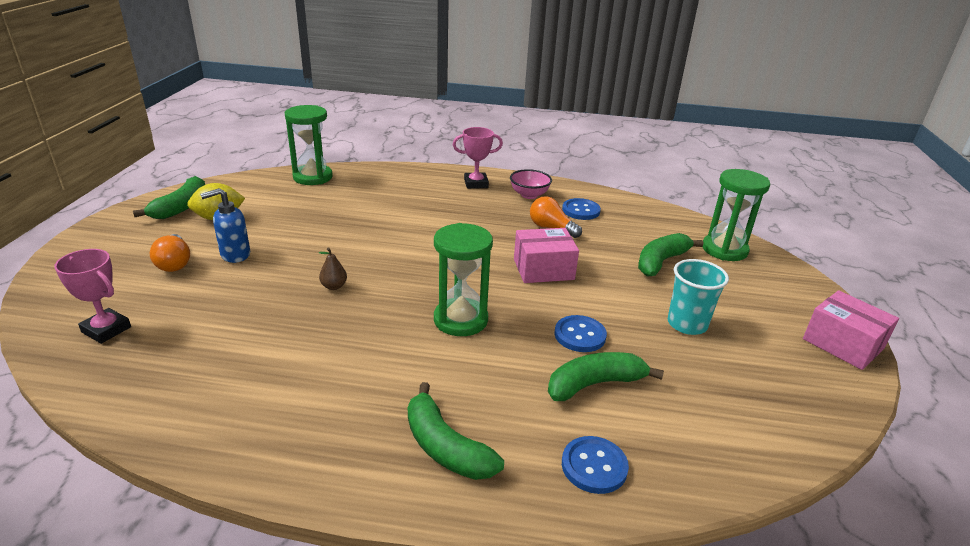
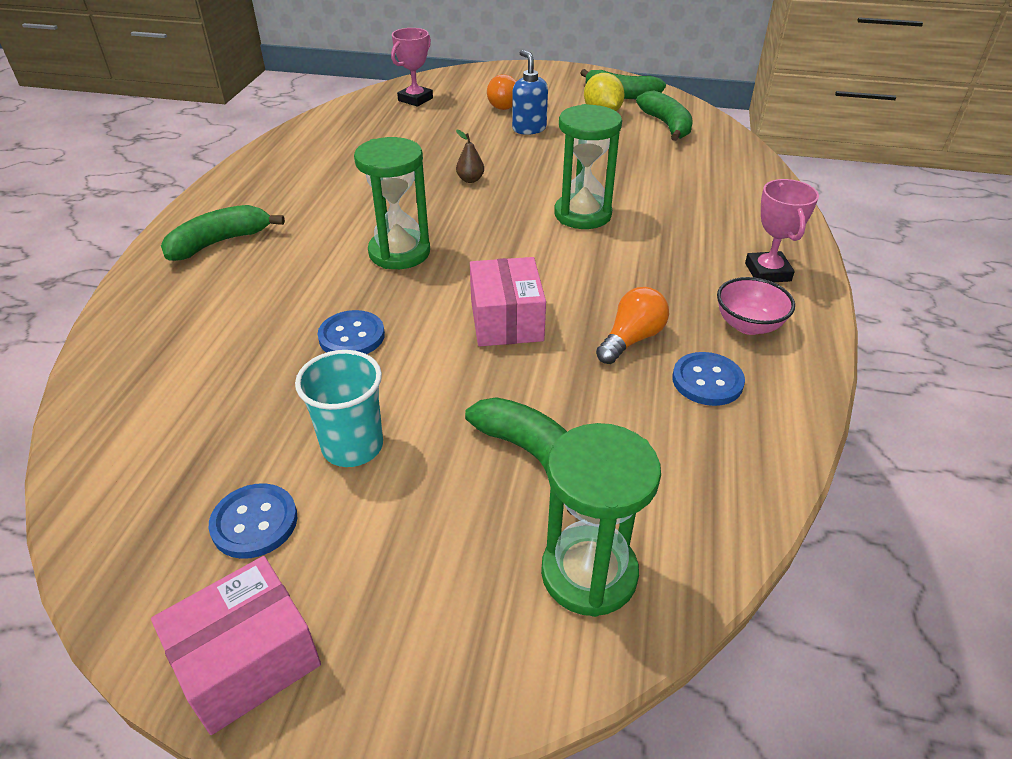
camera: 95 degrees right, 10 degrees up
(313, 177) = (724, 149): green hourglass -> green hourglass (582, 214)
(594, 466) = (153, 321): blue button -> blue button (254, 522)
(595, 384) = (262, 337): green banana -> green banana (666, 125)

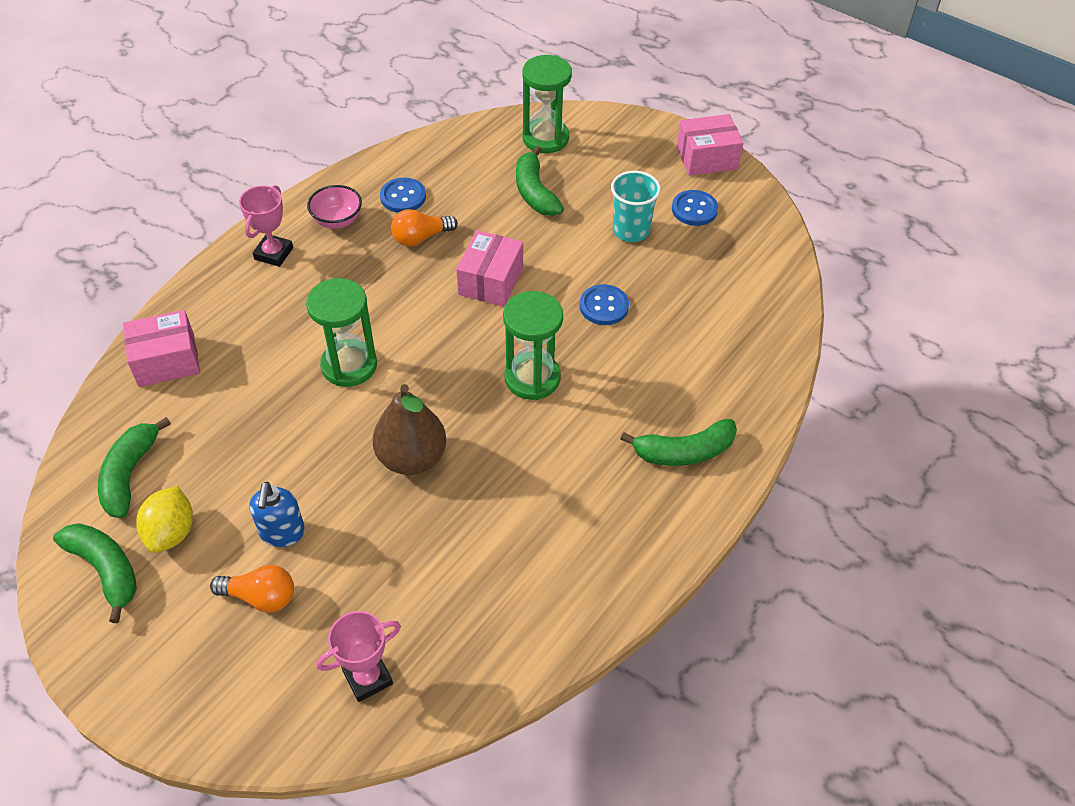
camera: 155 degrees left, 10 degrees up
(470, 180) = (412, 458): brown pear -> brown pear, size x2.31
(736, 177) = (167, 361): none -> pink box

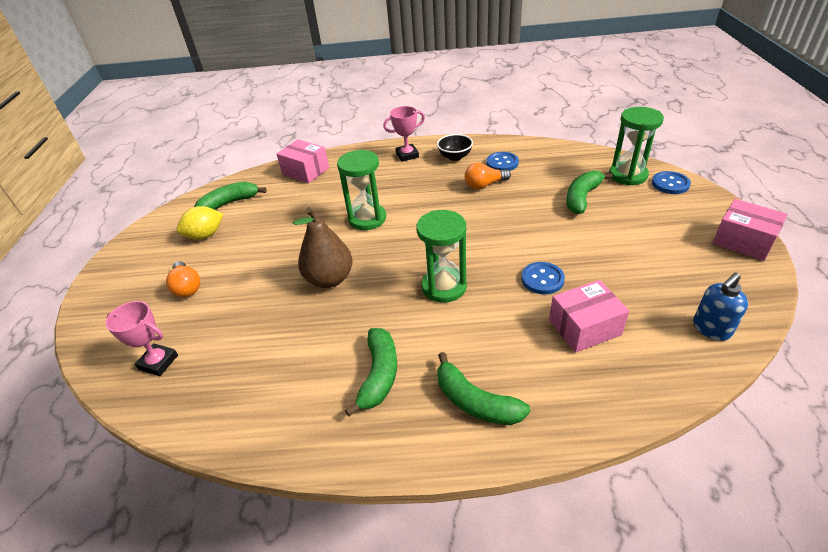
camera: 55 degrees right, 10 degrees down
(105, 570) = (168, 232): green banana -> green banana (379, 375)
(282, 533) = (234, 268): blue soap dispenser -> blue soap dispenser (711, 329)
(337, 220) = (455, 157): pink bowl -> black bowl
(421, 238) = (484, 185): orange light bulb -> orange light bulb turned 45 degrees counterclockwise
(491, 281) = (492, 225): pink box -> pink box (584, 327)
(631, 230) = (621, 250): turquoise cup -> none
(694, 209) = (689, 265): blue button -> blue button (670, 184)

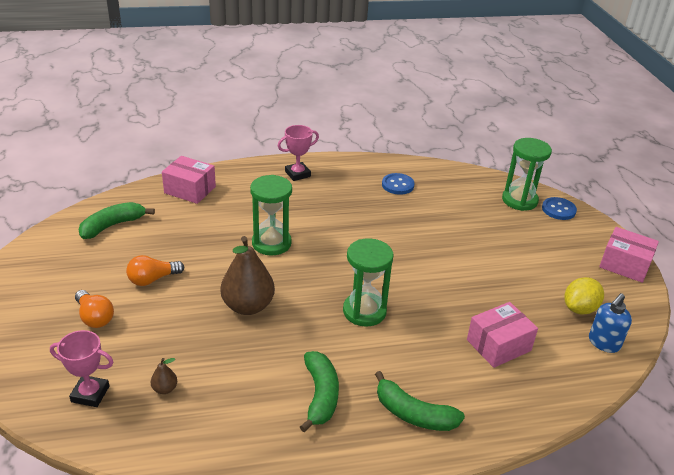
camera: 15 degrees left, 5 degrees down
(205, 235) = (96, 261): yellow lemon -> yellow lemon (579, 308)
(228, 360) = (165, 389): none -> brown pear
(455, 157) = (348, 177): black bowl -> none
(484, 185) = (384, 208): orange light bulb -> orange light bulb (152, 279)
(542, 279) = (455, 302): blue button -> none
(582, 197) = (480, 222): green banana -> none

